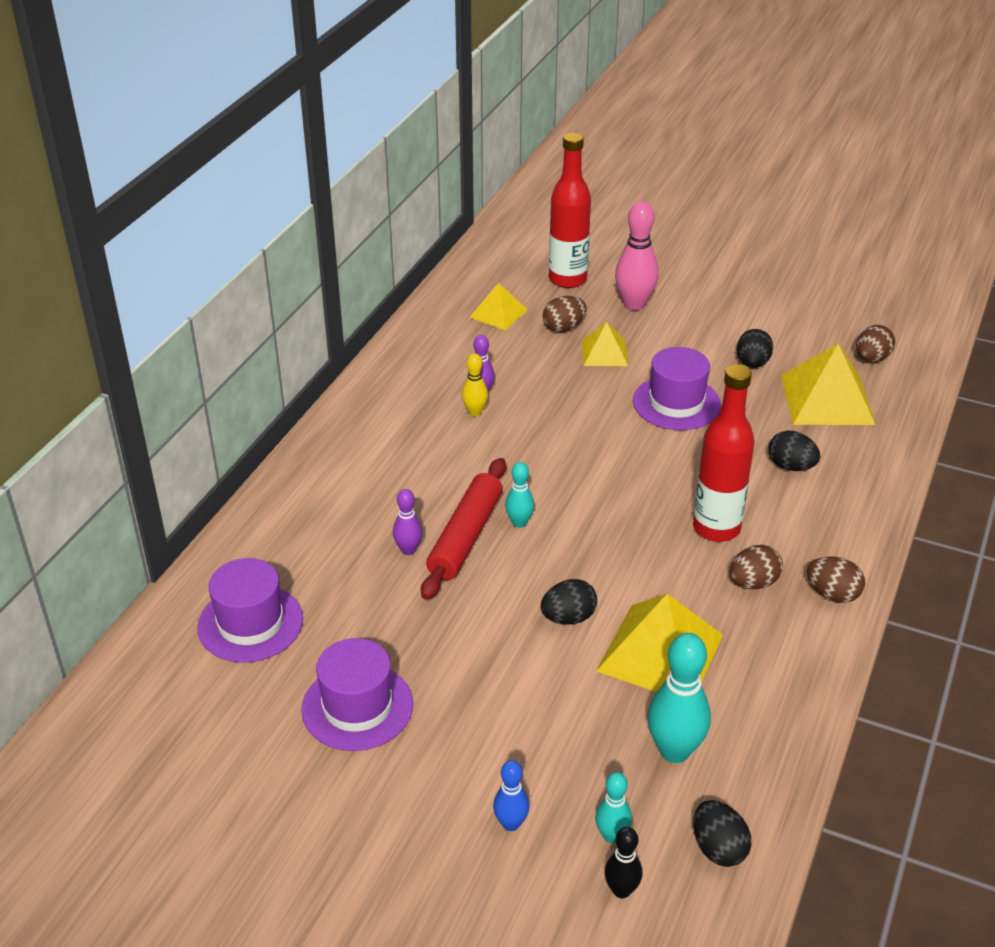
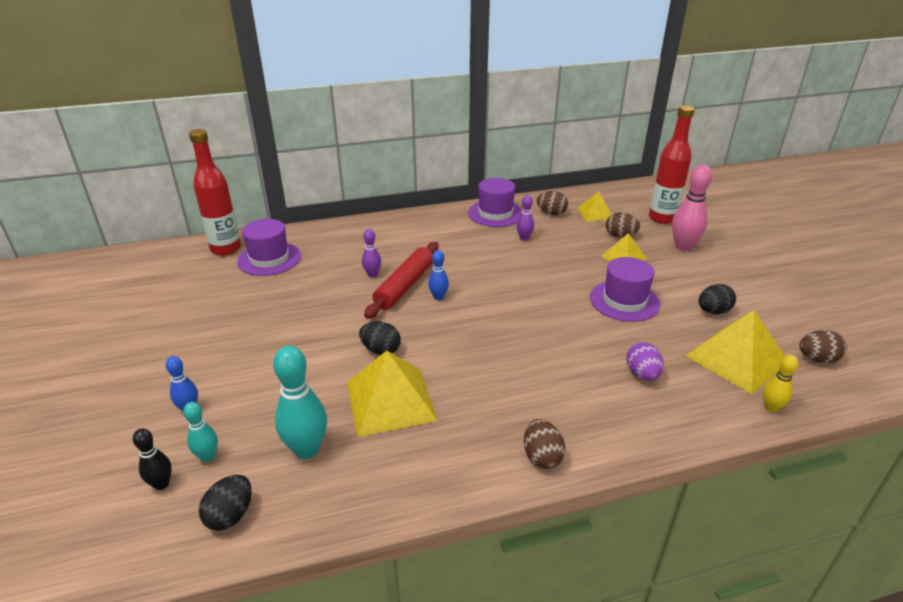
camera: 50 degrees right, 5 degrees down
(357, 706) = (239, 314): purple hat -> purple hat (495, 213)
(465, 537) = (404, 286): red rolling pin -> red rolling pin turned 45 degrees counterclockwise
(475, 412) = (506, 243): yellow bowling pin -> yellow bowling pin (770, 408)
(519, 523) = (438, 297): turquoise bowling pin -> blue bowling pin
(716, 528) = (534, 370): red bottle -> red bottle (226, 249)
(753, 583) = (503, 411): brown egg -> brown egg (551, 213)
(791, 466) = (642, 374): black egg -> purple egg

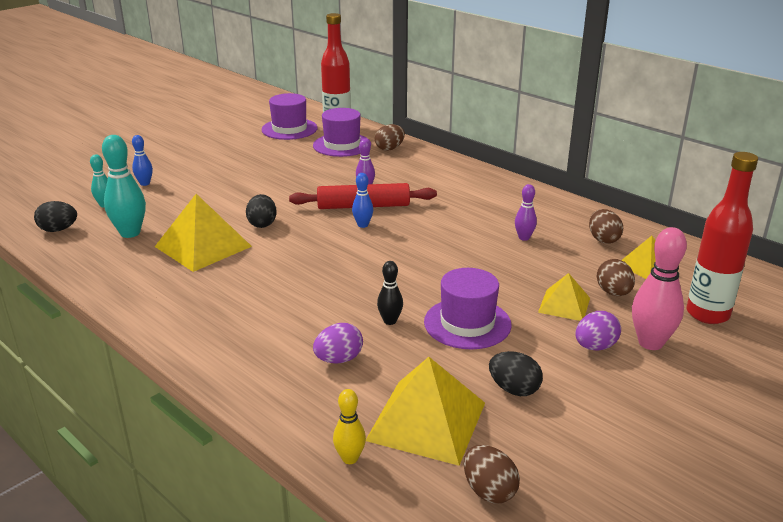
camera: 60 degrees right, 5 degrees down
(161, 484) = (74, 201): black bowling pin -> black bowling pin (390, 321)
(495, 213) = (554, 210): purple hat -> purple hat (289, 129)
(542, 456) = (179, 329): brown egg -> brown egg (389, 149)
(678, 265) = (595, 347): none -> purple egg

